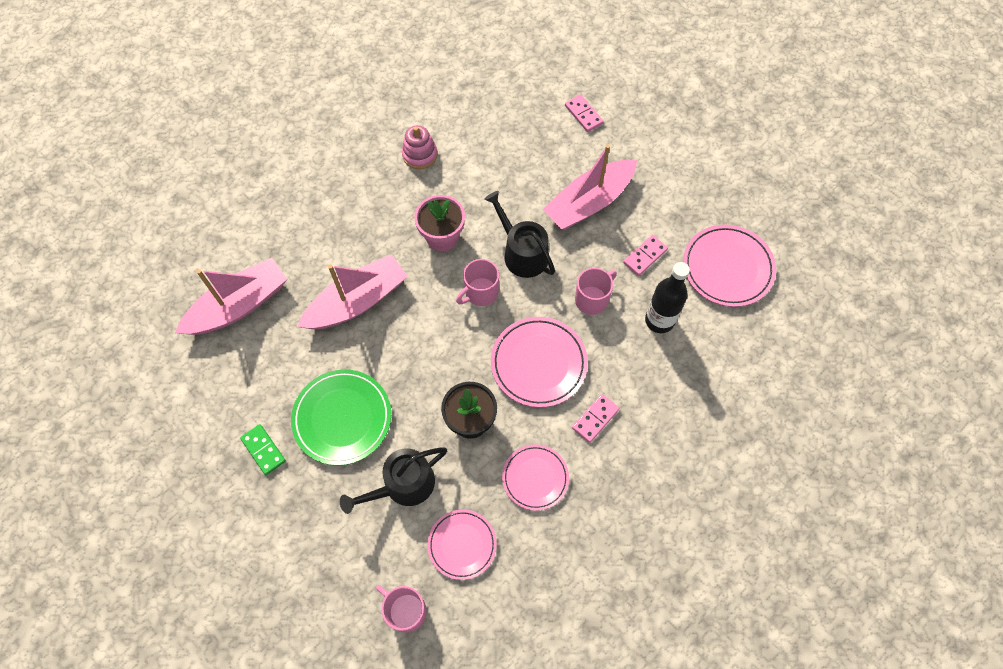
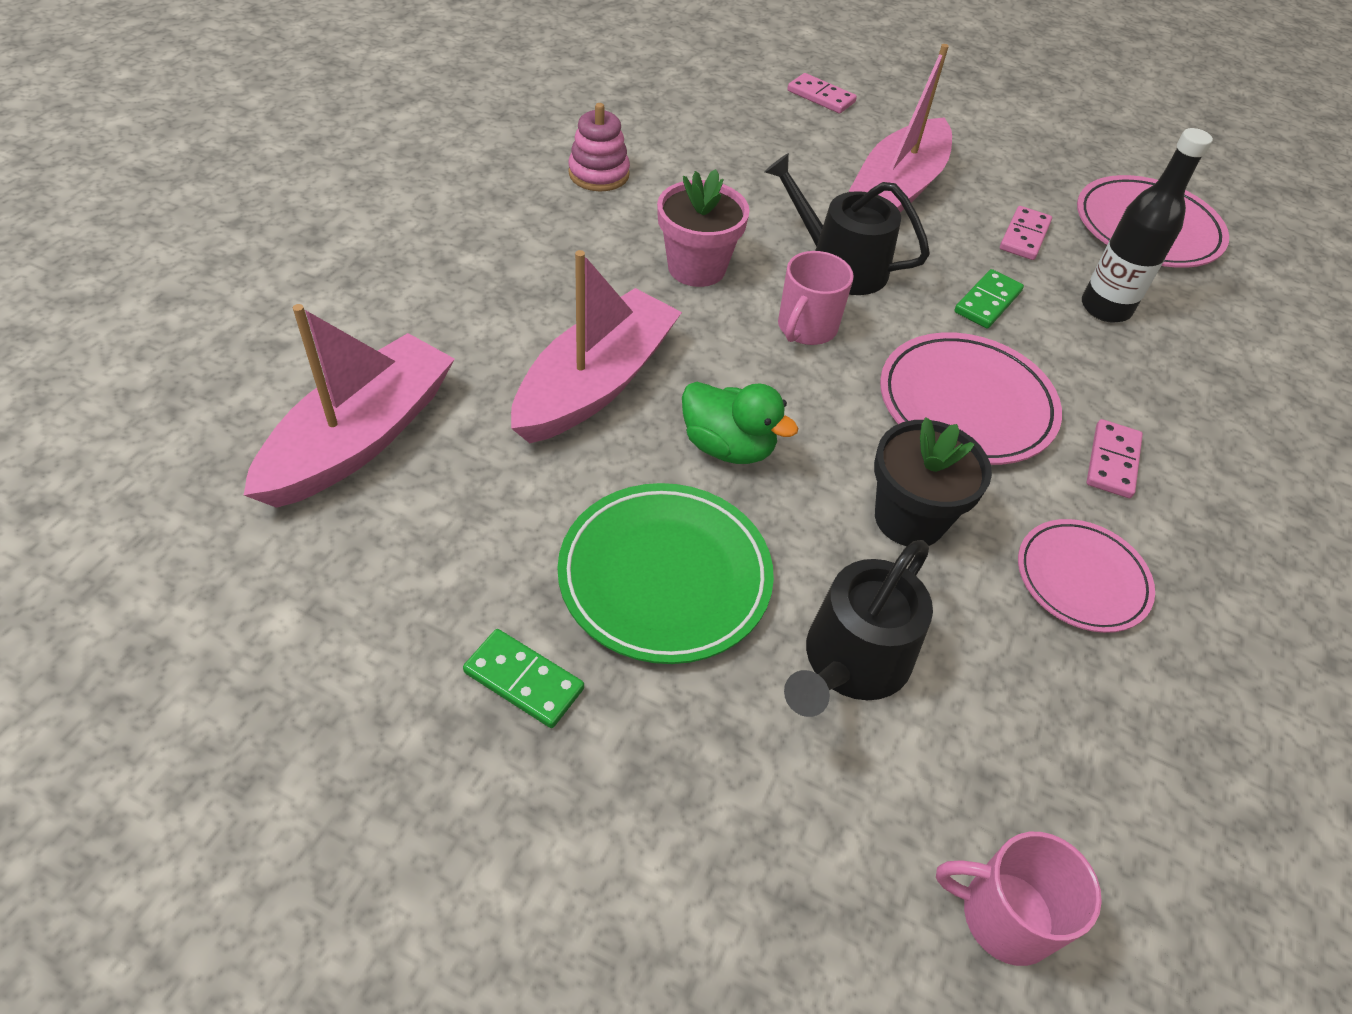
camera: 25 degrees left, 15 degrees down
(404, 356) = (728, 447): none -> green duck
(462, 545) = (1031, 738): pink plate -> none
(592, 299) = (987, 302): pink mug -> green domino

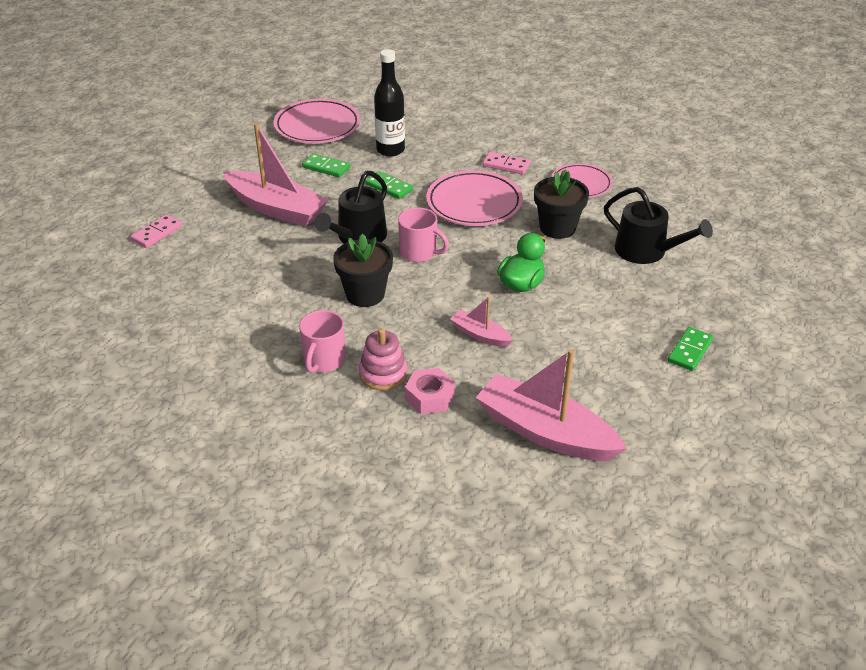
camera: 85 degrees left, 10 degrees down
(464, 321) = (429, 397): none -> pink nut
(596, 383) = (480, 335): pink boat -> pink boat, size x0.49
(599, 174) = (255, 341): pink stacking toy -> pink stacking toy (383, 374)
(665, 577) = (615, 306): green plate -> none
(696, 268) = (365, 294): pink flower pot -> black flower pot
(1004, 915) = (744, 223): pink mug -> pink mug (324, 360)
(1024, 236) = (326, 167): pink domino -> green domino

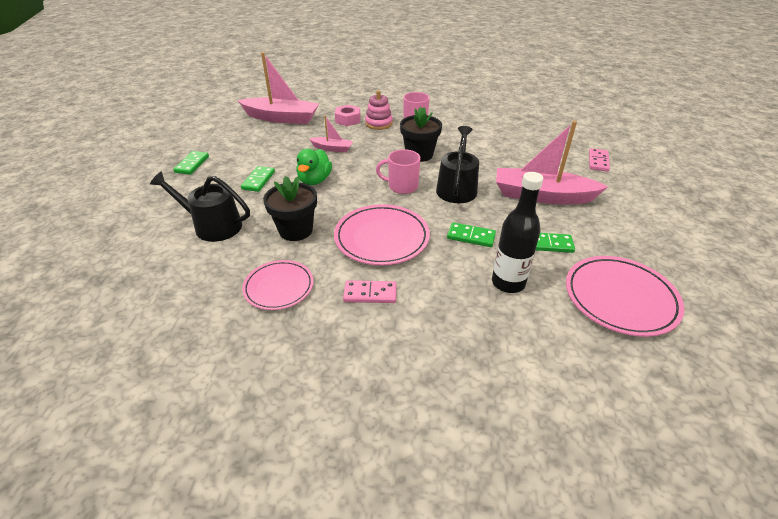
camera: 160 degrees right, 0 degrees up
(594, 301) = (258, 180): none -> green domino

